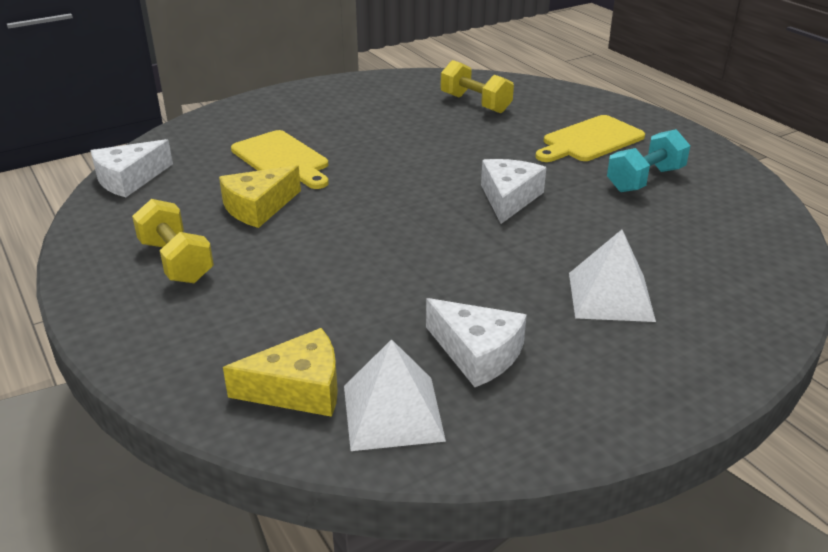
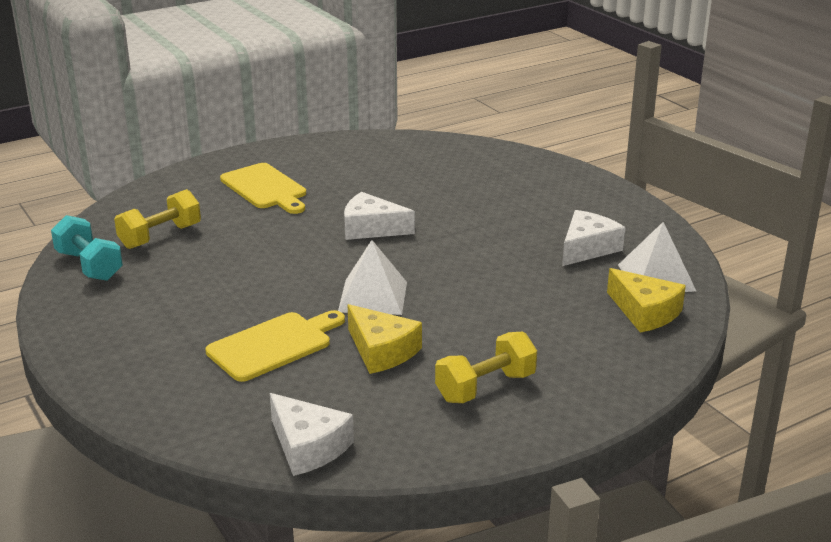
camera: 90 degrees left, 5 degrees down
(298, 389) = (644, 312): yellow cheese -> yellow cheese turned 150 degrees clockwise
(610, 296) = (512, 201): white pyramid -> white pyramid (372, 296)
(645, 180) = (344, 174): turquoise dumbbell -> turquoise dumbbell (89, 266)

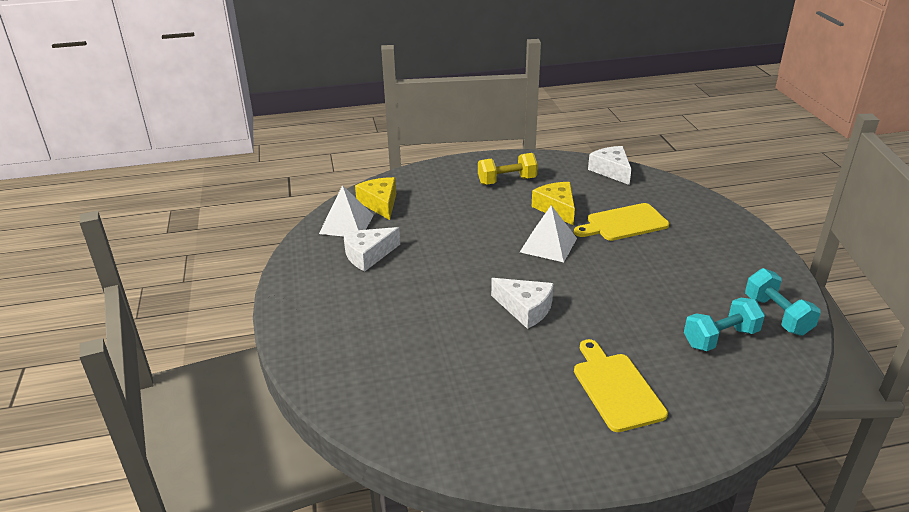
camera: 160 degrees left, 5 degrees up
(160, 236) = (720, 338): yellow dumbbell -> turquoise dumbbell

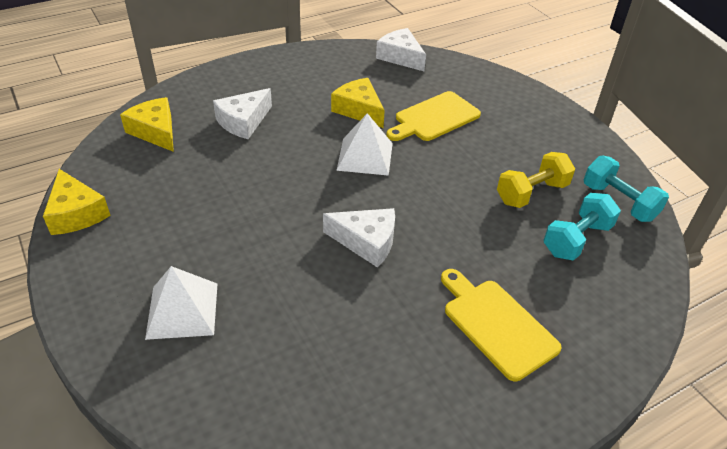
camera: 20 degrees left, 10 degrees up
(303, 253) = (76, 213): none -> yellow cheese
(346, 224) = (121, 165): white pyramid -> white pyramid (182, 310)
(368, 255) = (160, 202): white cheese -> white cheese (243, 121)
(507, 181) = (294, 83): yellow dumbbell -> yellow dumbbell (531, 193)

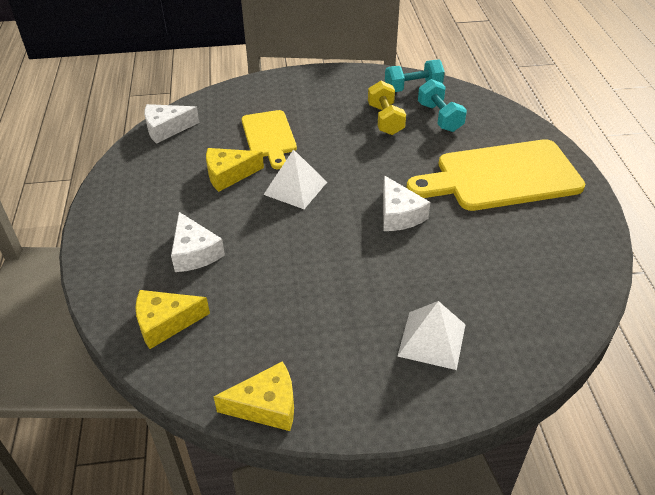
camera: 65 degrees left, 0 degrees up
(366, 242) = (399, 214): white cheese -> white cheese turned 120 degrees clockwise
(496, 324) = (501, 176): yellow cutting board -> yellow cutting board, size x1.71

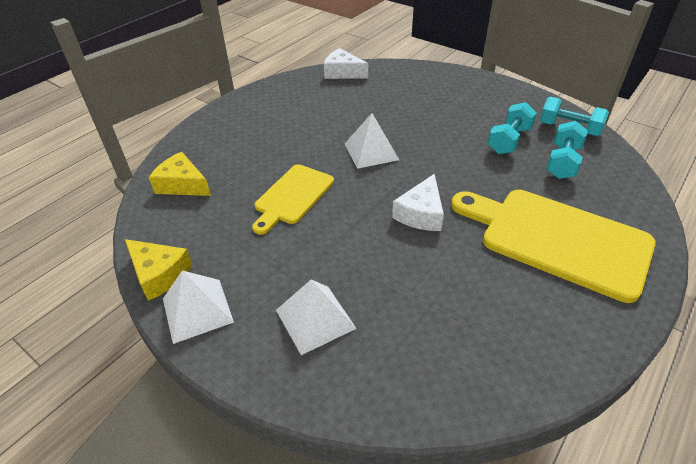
camera: 45 degrees right, 0 degrees up
(194, 252) = (254, 154): white cheese -> none
(228, 174) = (340, 119): yellow cheese -> none
(269, 136) = (401, 109): yellow cutting board -> yellow cutting board (292, 196)
(341, 404) = (197, 310): none -> white pyramid
(385, 120) = (509, 140): yellow dumbbell -> turquoise dumbbell

